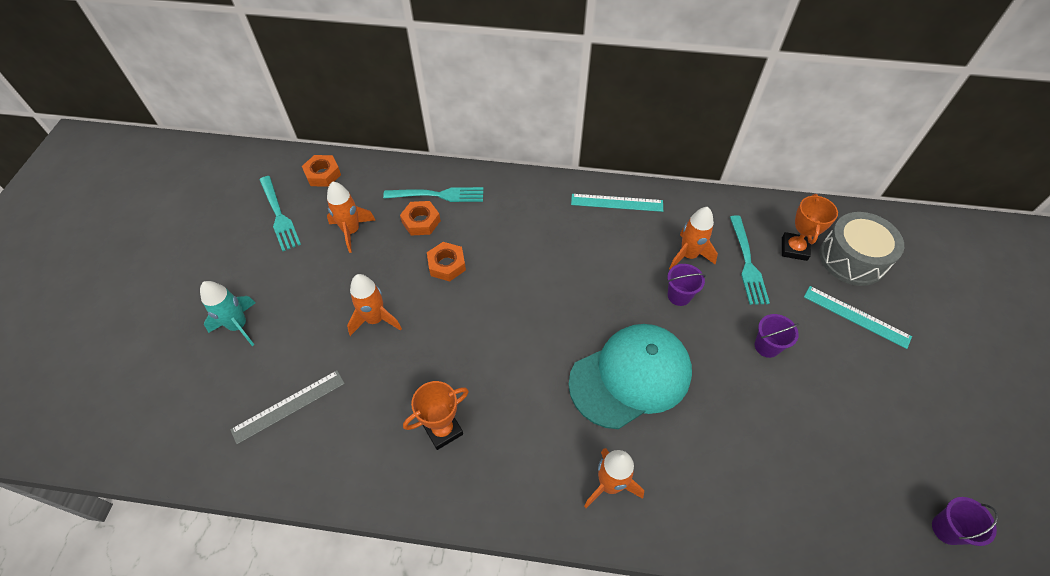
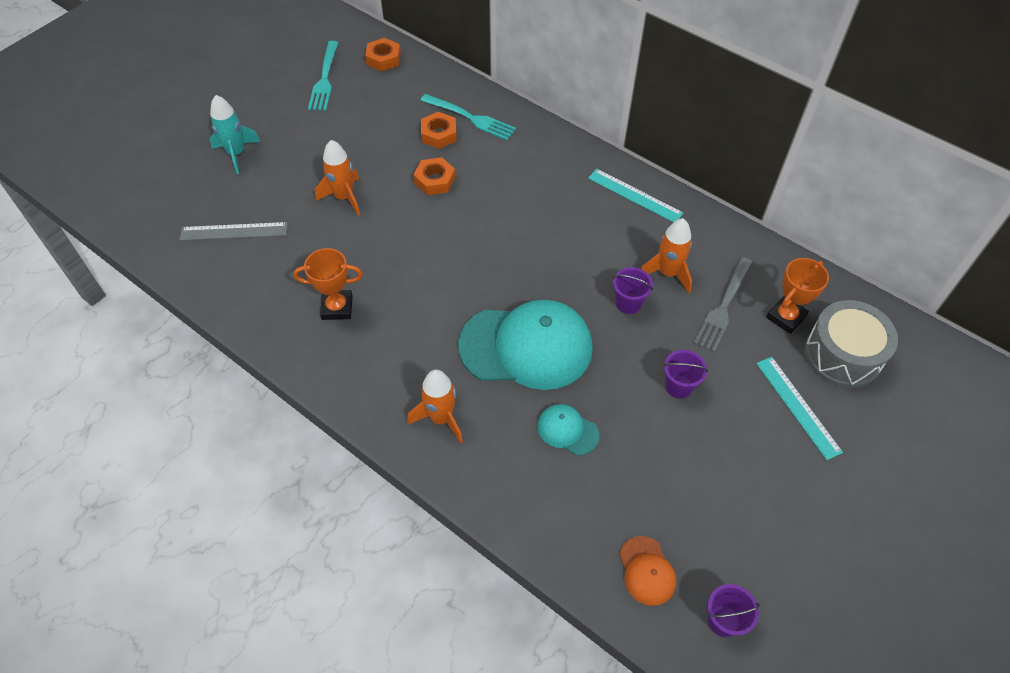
camera: 30 degrees right, 0 degrees up
(351, 231) = (374, 117): orange rocket -> none
(716, 434) = (567, 430): none -> turquoise cap
(747, 263) = (723, 307): turquoise fork -> grey fork
(865, 522) = (647, 571): none -> orange cap

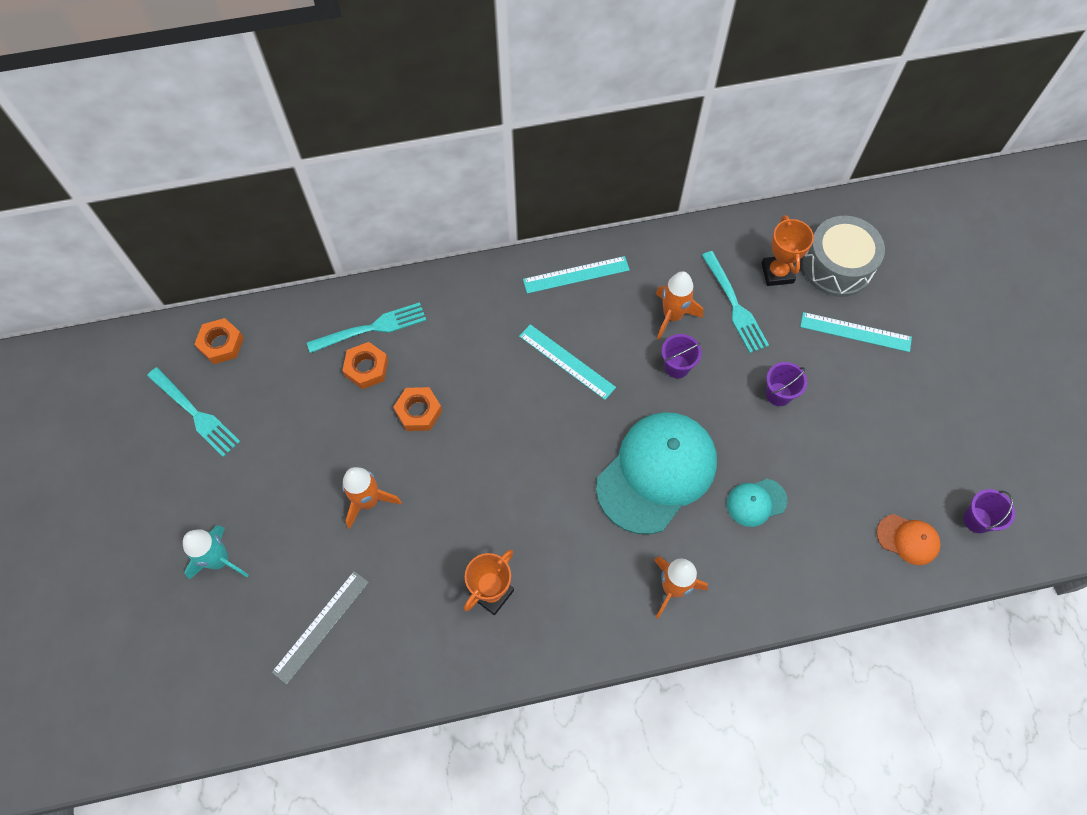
camera: 50 degrees left, 10 degrees up
(559, 235) = (567, 361): none -> turquoise ruler
(723, 307) = (734, 305): grey fork -> turquoise fork

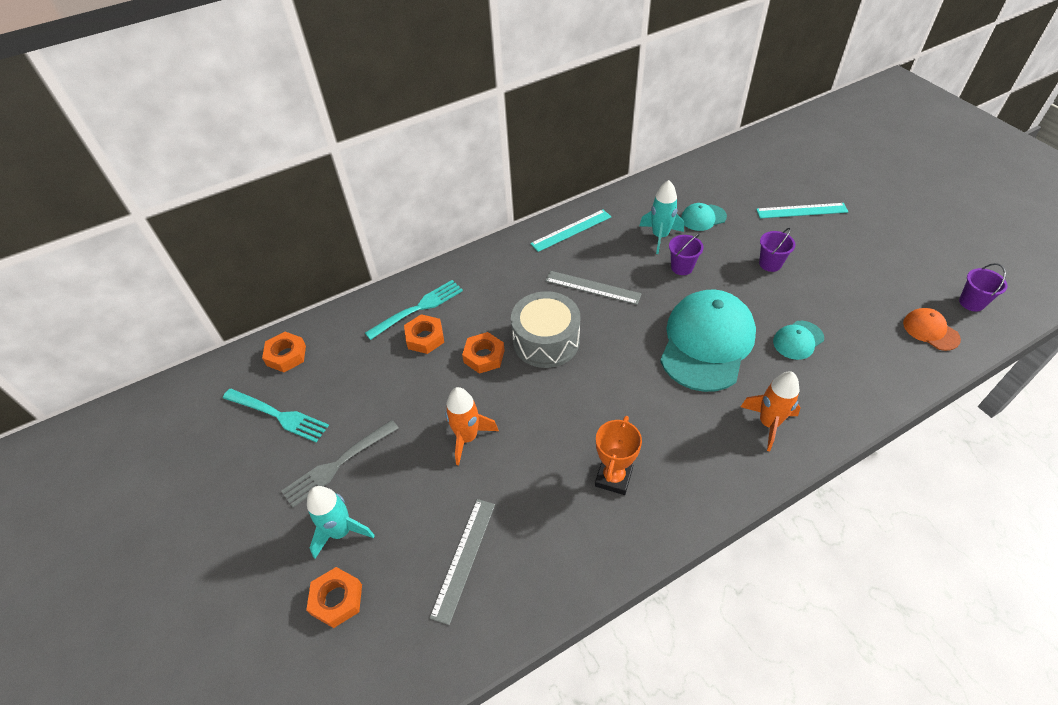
camera: 15 degrees left, 15 degrees down
(197, 626) = (337, 599): none -> orange nut
(237, 488) = (338, 464): none -> grey fork
(567, 361) = (592, 287): turquoise ruler -> grey ruler
(672, 316) = (660, 236): orange rocket -> turquoise rocket
(734, 305) = (703, 218): turquoise fork -> turquoise cap
(777, 273) = (722, 191): orange trophy -> none
(837, 266) = (763, 176): grey drum -> grey drum (546, 341)
(908, 539) = (930, 331): orange cap -> orange cap turned 135 degrees counterclockwise

